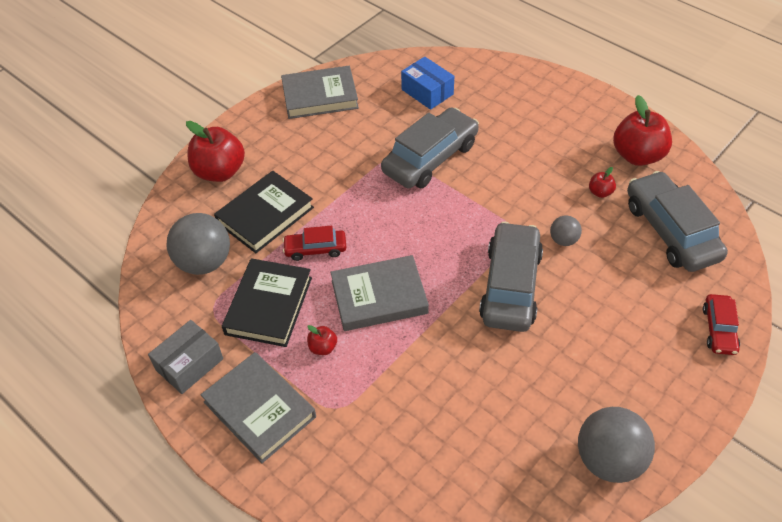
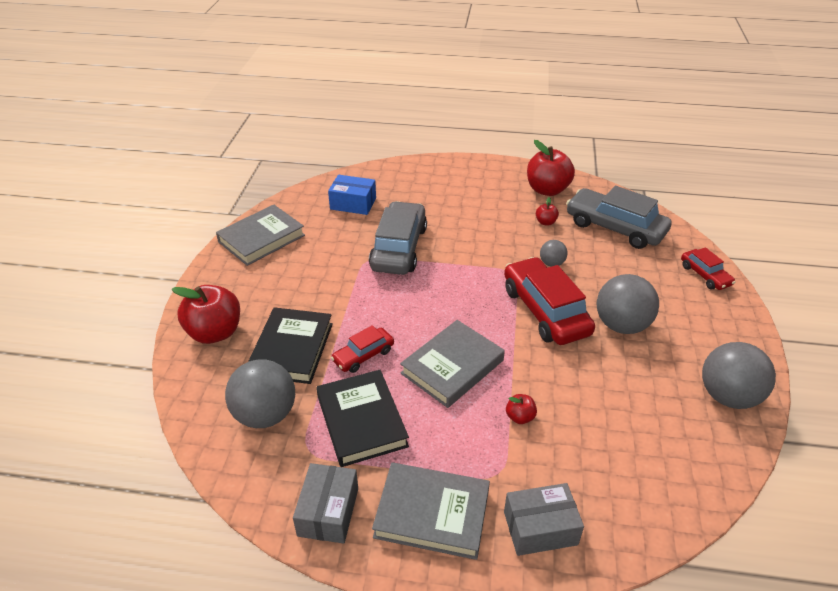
camera: 35 degrees left, 10 degrees down
(323, 347) = (441, 430): red apple -> red apple (520, 417)
(329, 470) = (540, 528): none -> grey box
(510, 286) = (545, 311): grey car -> red car
(572, 337) = (621, 325): none -> grey ball

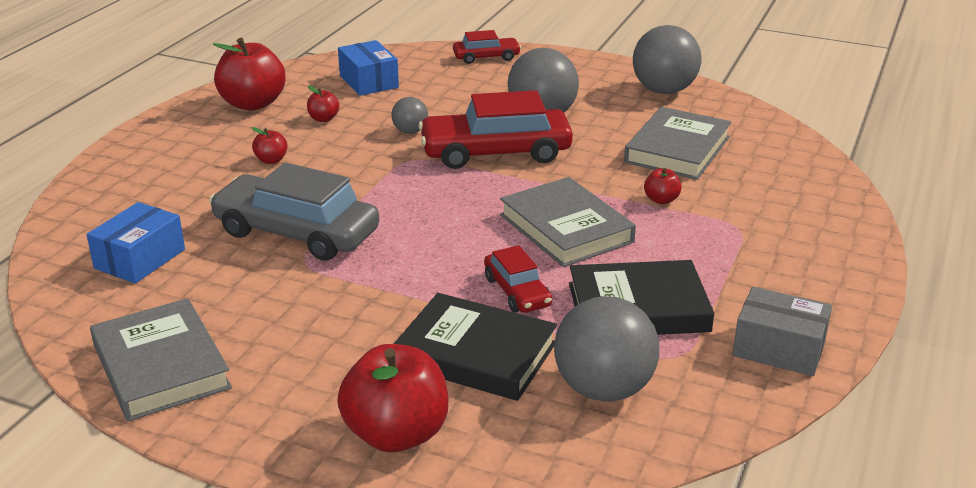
camera: 75 degrees left, 10 degrees down
(432, 514) = (787, 276): grey book -> grey book (677, 150)
(478, 216) = (271, 160): none -> red apple
(540, 528) = (810, 216): grey box -> none
(615, 227) = (369, 81): grey car -> blue box

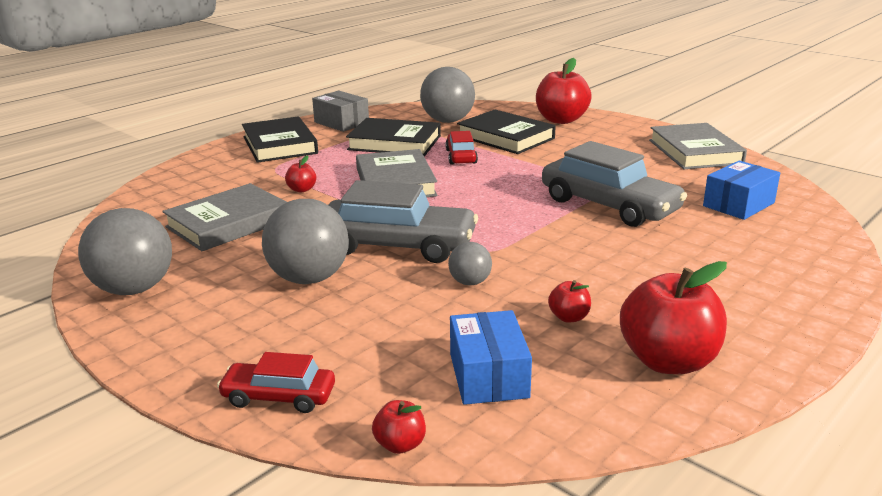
camera: 160 degrees left, 5 degrees down
(271, 160) = (635, 271): red apple -> red apple (400, 444)
(495, 152) = (397, 245): red car -> grey car
(796, 272) = (279, 145): none -> black book

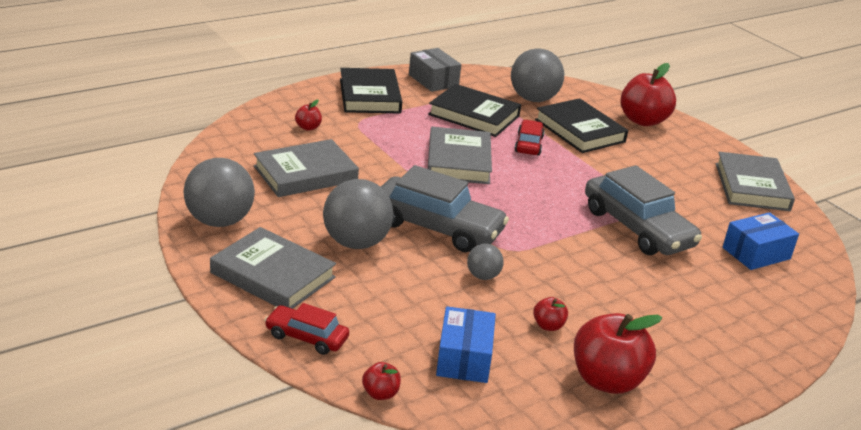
camera: 10 degrees right, 5 degrees up
(215, 333) = (273, 275): none -> grey book
(302, 189) = (375, 151): red apple -> red apple (308, 127)

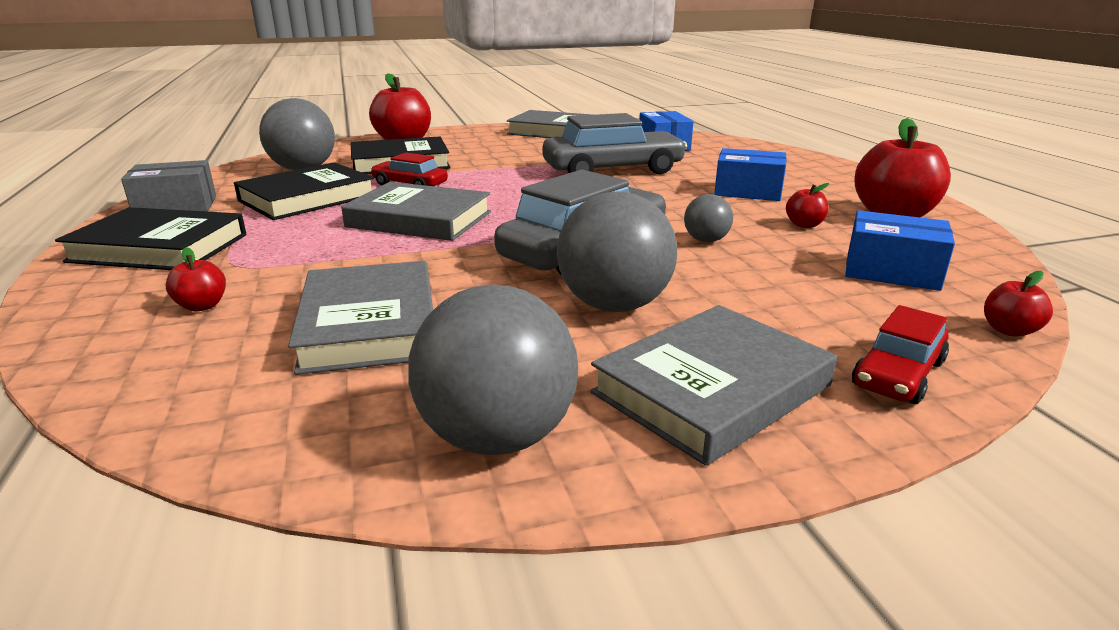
camera: 70 degrees left, 5 degrees down
(625, 301) = (748, 191): none -> blue box

